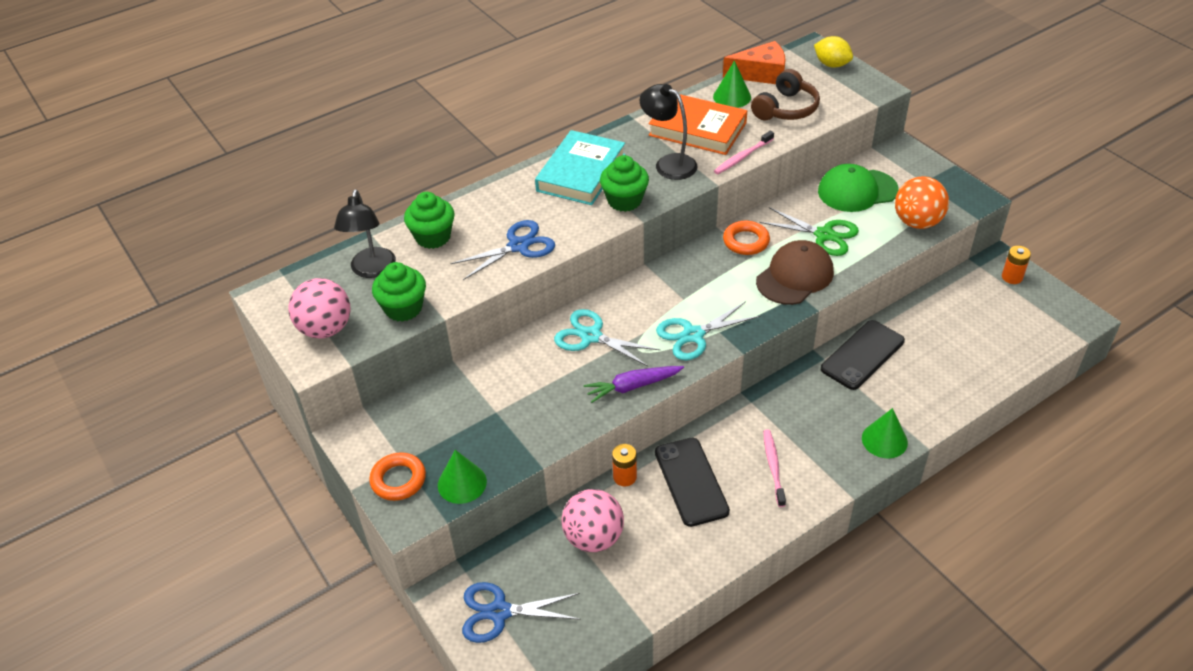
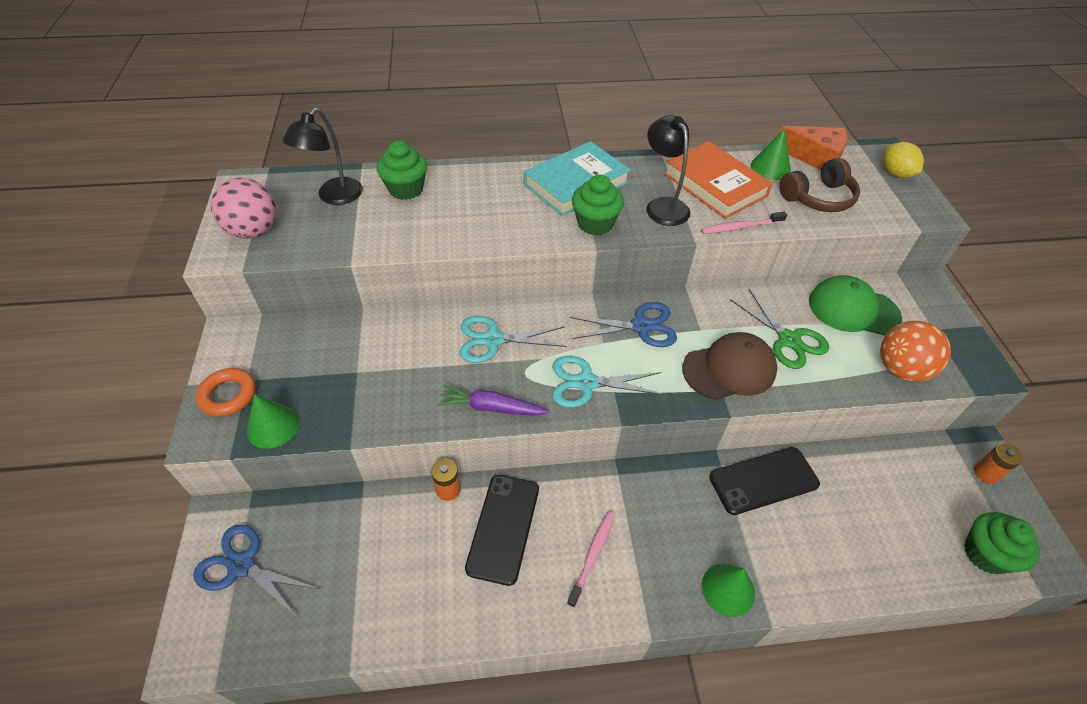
camera: 25 degrees right, 5 degrees up
(403, 308) = (327, 240): green cupcake -> green cupcake (985, 554)
(518, 246) = (468, 226): blue scissors -> blue scissors (641, 326)
(591, 336) = (493, 340): turquoise scissors -> turquoise scissors turned 60 degrees counterclockwise
(593, 537) = (376, 536): pink ball -> none
(746, 241) = (703, 312): orange ring -> none

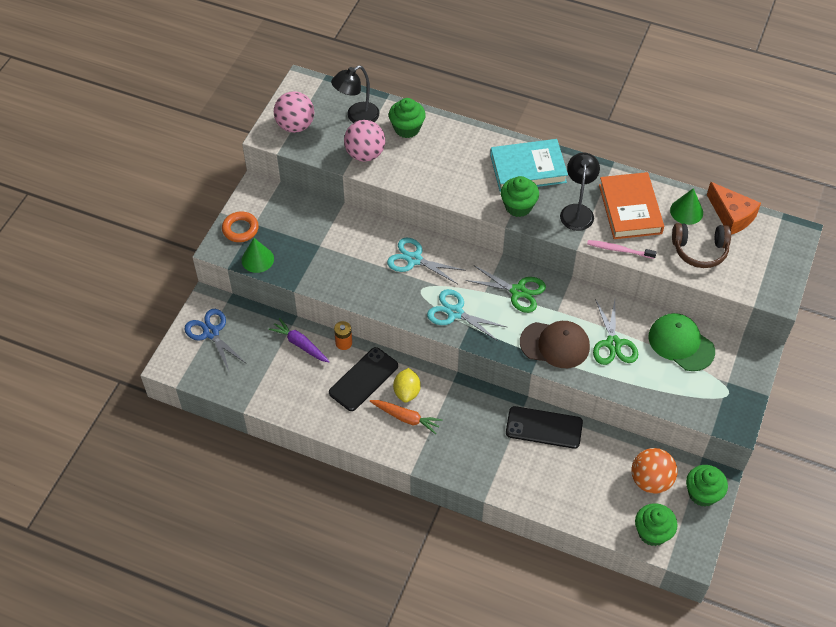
camera: 30 degrees right, 5 degrees up
(368, 232) = (365, 154): none -> pink ball
(491, 407) = (387, 303): purple carrot -> purple carrot (300, 344)
(593, 555) = (406, 418): pink toothbrush -> orange carrot
(641, 326) = (518, 291): blue scissors -> green scissors
(728, 589) = (473, 472): green cone -> none
(895, 173) = (784, 254): yellow lemon -> yellow lemon (407, 392)
(900, 369) = (674, 396): orange ball -> orange ball (650, 480)
(986, 473) = (702, 493): orange battery -> green cupcake

